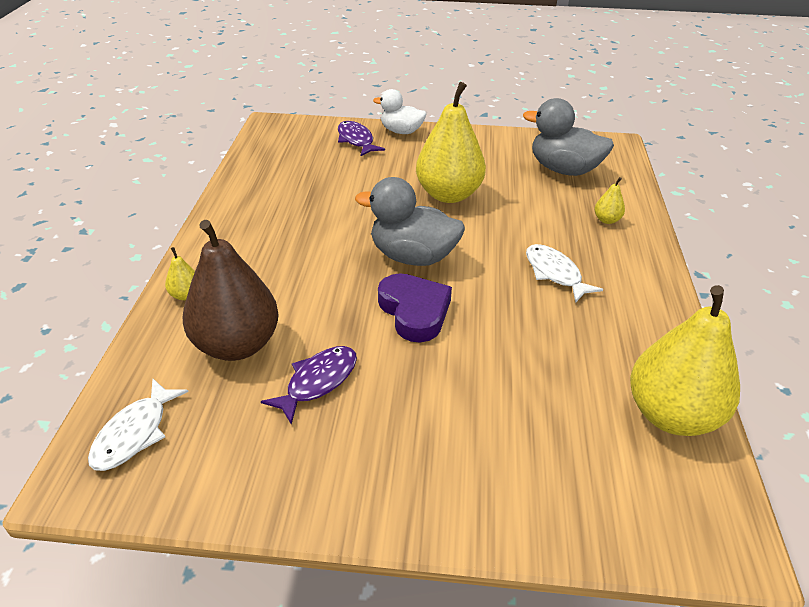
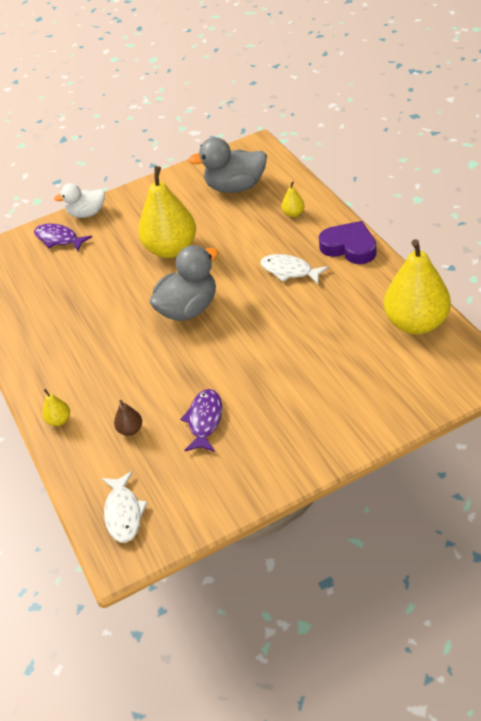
camera: 25 degrees left, 5 degrees up
(237, 345) = (130, 430): brown pear -> brown pear, size x0.41
(413, 257) = (188, 309): grey duck -> grey duck turned 150 degrees clockwise
(414, 311) = (223, 345): purple heart -> purple heart (349, 247)

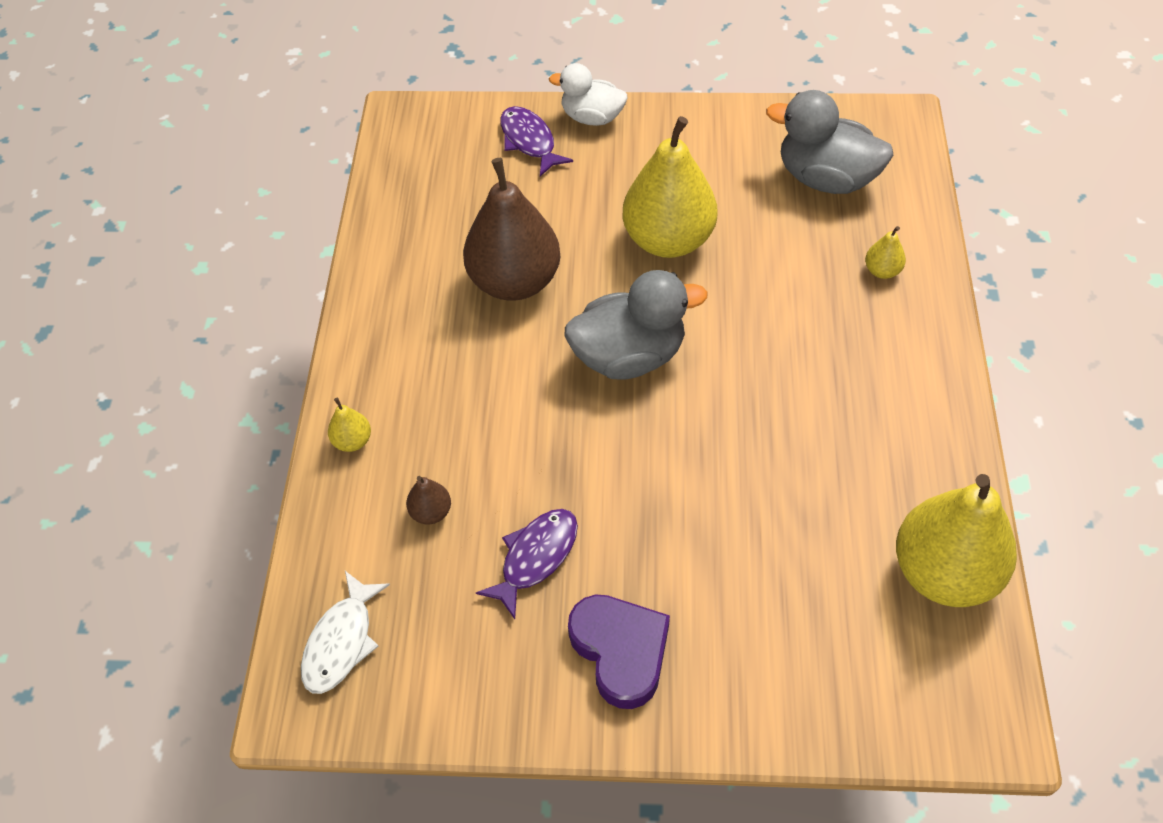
camera: 25 degrees right, 10 degrees up
(99, 305) = (515, 281): none -> brown pear
(289, 271) = (812, 370): white fish -> none
(349, 247) = (928, 377): purple heart -> purple heart (620, 651)

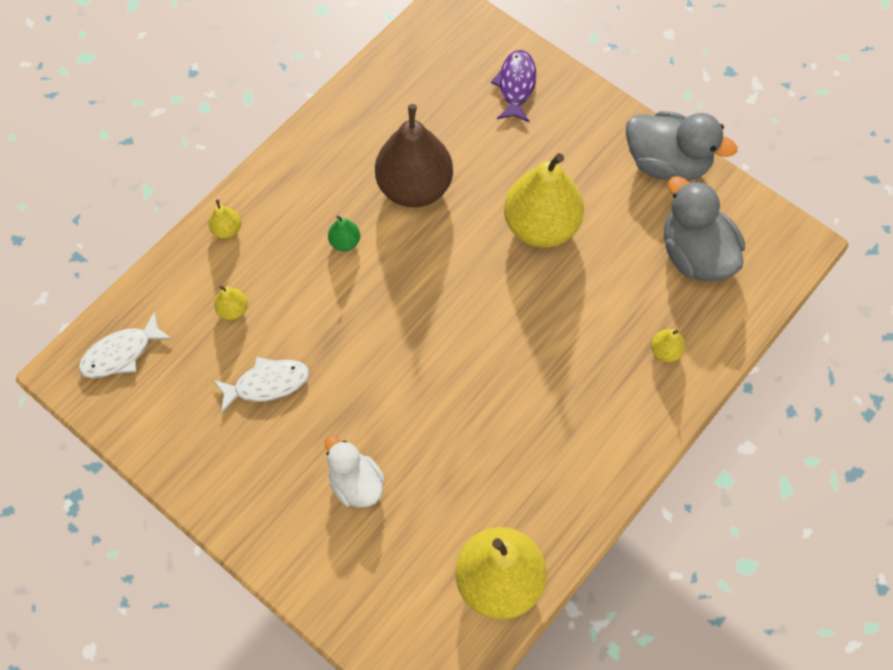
camera: 35 degrees right, 10 degrees up
(431, 512) = (233, 310): brown pear -> yellow pear
(491, 372) = (345, 242): none -> green pear
(535, 557) = (267, 384): purple fish -> white fish
(592, 117) = (575, 94): white duck -> white duck (356, 483)
(620, 651) = (264, 478): purple heart -> none
(629, 356) = (439, 292): grey duck -> grey duck (667, 163)

